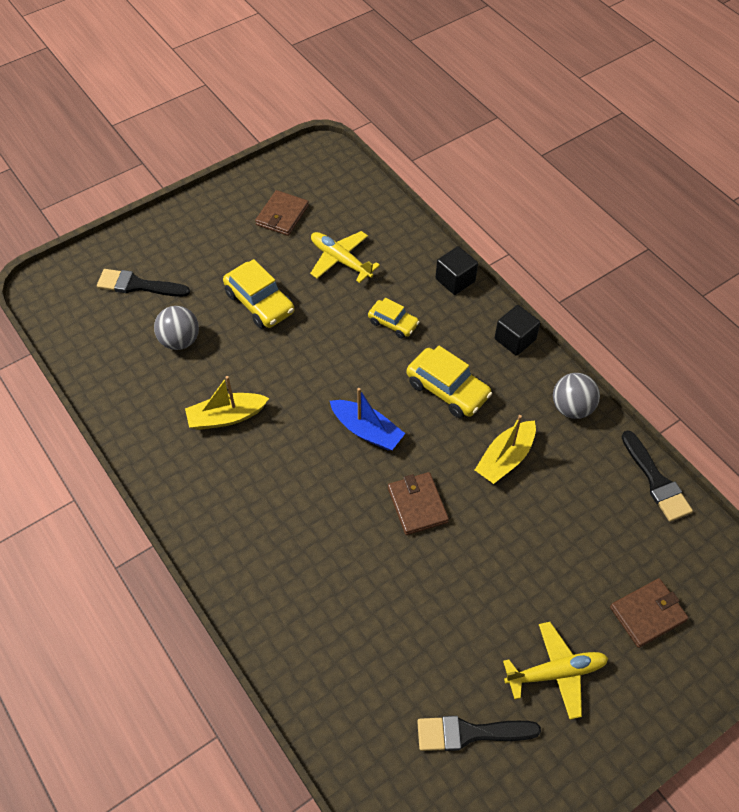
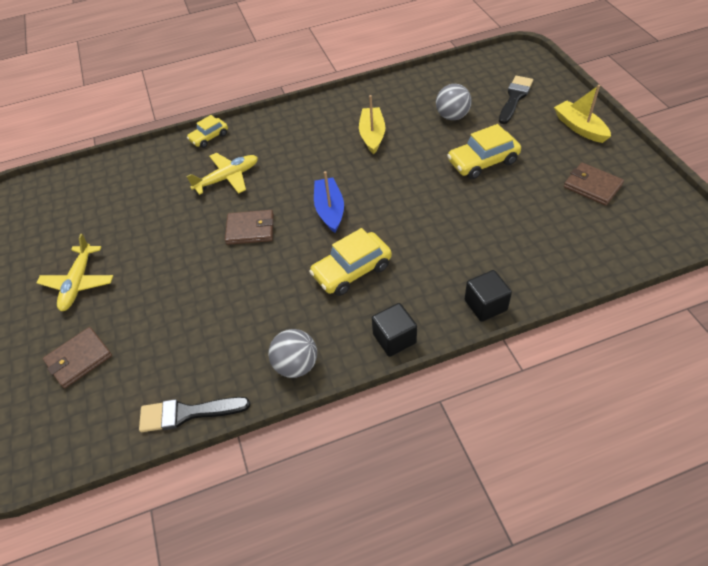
camera: 110 degrees right, 5 degrees down
(340, 260) = (526, 219): yellow plane -> yellow plane (227, 178)
(366, 431) = (330, 210): blue boat -> blue boat turned 120 degrees clockwise
(393, 323) = (439, 245): yellow car -> yellow car (209, 137)
(469, 733) = (75, 226): black brush -> none
(505, 458) = (265, 296): yellow boat -> yellow boat (579, 128)
(647, 614) = (79, 359): brown wallet -> brown wallet turned 60 degrees clockwise

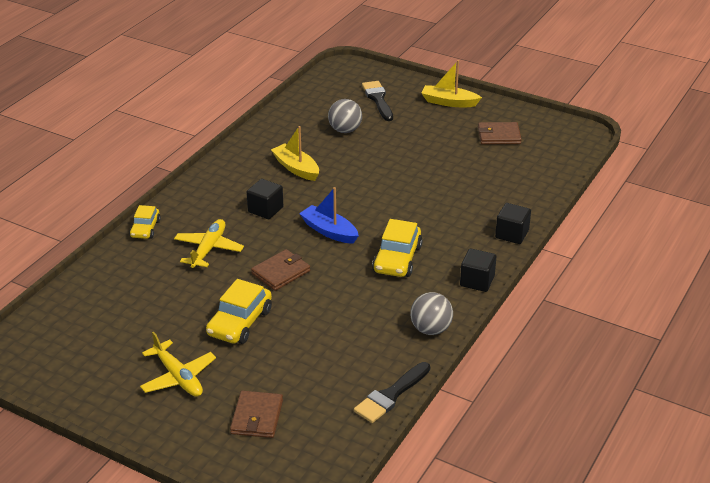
camera: 45 degrees left, 15 degrees down
(306, 163) = (265, 209): none -> black cube
(482, 162) = (406, 151): yellow car -> yellow car (240, 322)

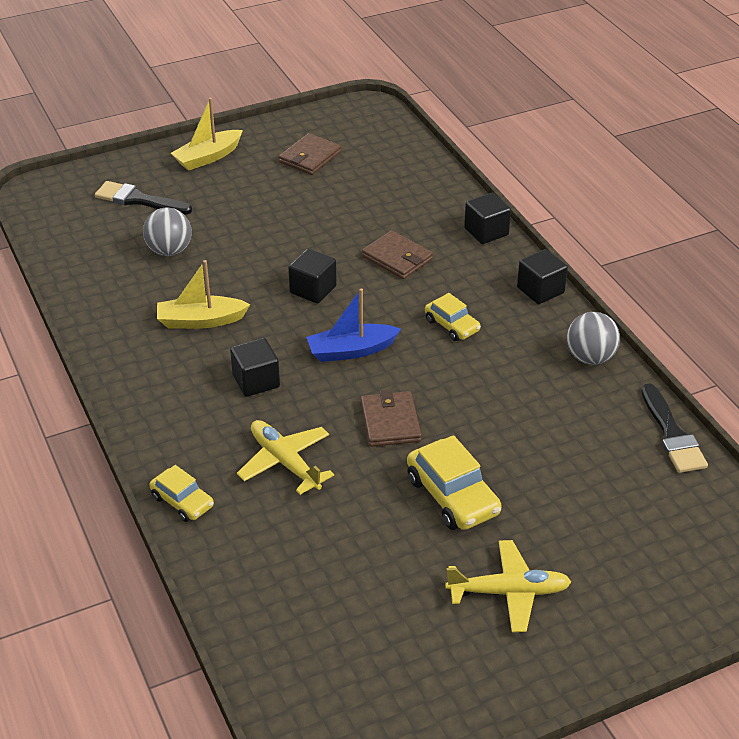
camera: 55 degrees left, 5 degrees up
(257, 417) = (631, 553): brown wallet -> brown wallet (397, 258)
(369, 193) = (313, 289): none -> black cube
(397, 259) = (452, 325): yellow car -> yellow car, size x0.62

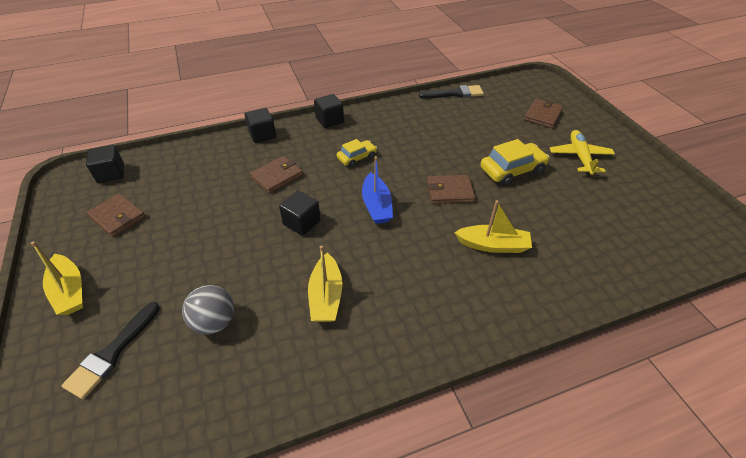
camera: 85 degrees left, 5 degrees up
(182, 501) = (543, 307): yellow car -> none
(256, 381) = (406, 260): black cube -> black cube (111, 173)
(285, 462) = (493, 245): yellow plane -> yellow boat
(590, 358) = (394, 110): grey ball -> none
(634, 556) = (542, 115): none -> brown wallet

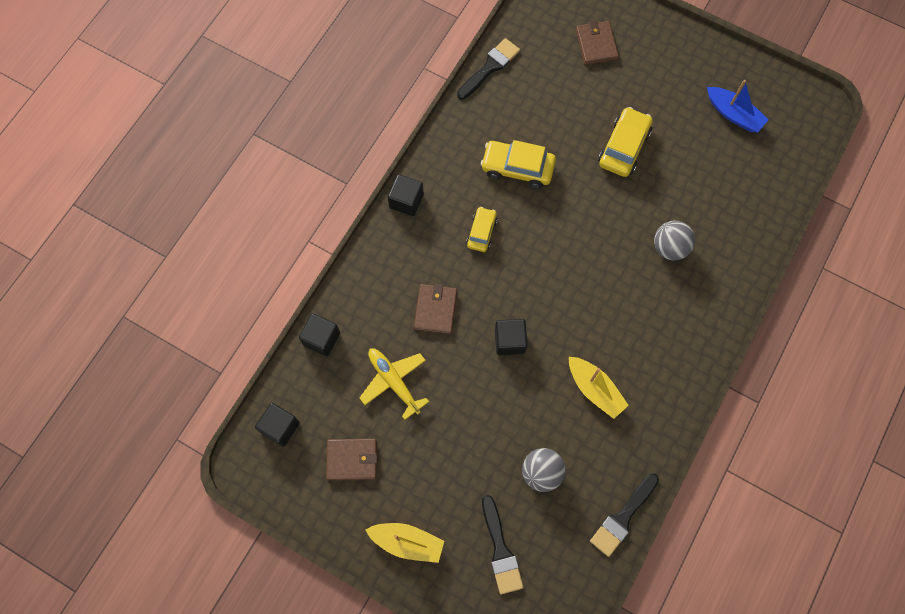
camera: 40 degrees left, 25 degrees up
(230, 417) = (623, 517): none -> black brush
(262, 135) = (363, 270): black cube -> black cube (321, 339)
(376, 205) = (550, 275): blue boat -> blue boat (733, 114)
(419, 142) = (517, 168): none -> yellow car
(449, 191) = (594, 213): brown wallet -> none
(493, 245) = (669, 247): yellow boat -> grey ball
(580, 156) = (665, 86): yellow plane -> yellow plane (393, 381)

